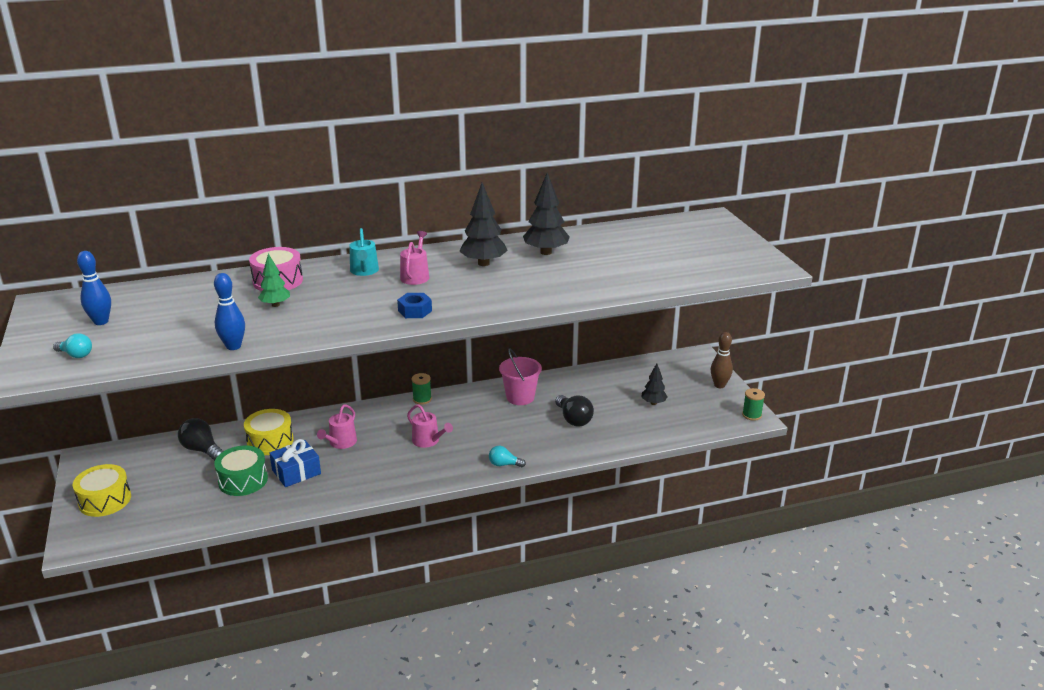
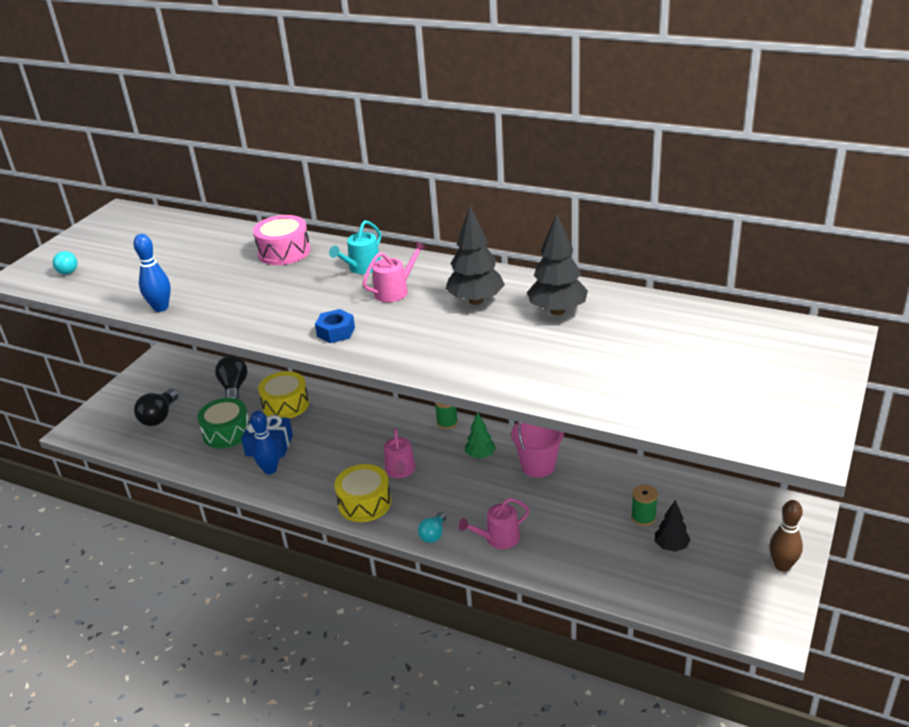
camera: 45 degrees right, 5 degrees up
(101, 322) = (122, 244): blue bowling pin -> blue bowling pin (270, 470)
(105, 500) = (131, 401): yellow drum -> yellow drum (364, 503)
(275, 305) = (247, 277): green tree -> green tree (480, 456)
(341, 443) = (332, 434): pink watering can -> pink watering can (498, 538)
(504, 464) = (433, 534): turquoise light bulb -> turquoise light bulb turned 120 degrees counterclockwise
(573, 419) = (560, 520): black light bulb -> black light bulb (159, 417)
(751, 415) = (775, 628): green spool -> green spool (643, 517)

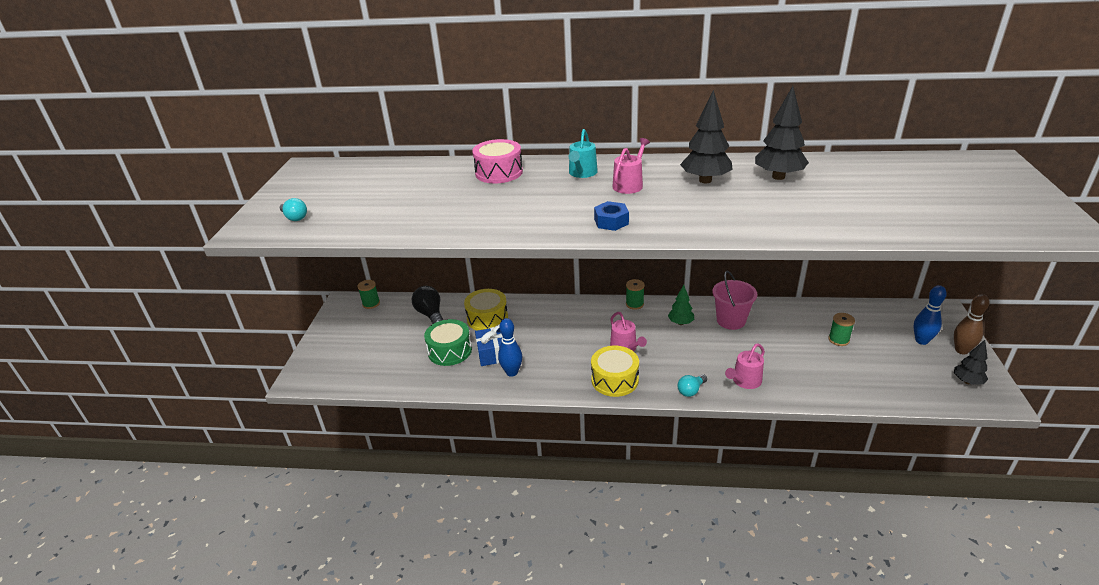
camera: 20 degrees left, 0 degrees up
(159, 417) = (376, 351): black light bulb -> none
(161, 308) = (423, 231): blue bowling pin -> blue bowling pin (921, 341)
(186, 363) = (371, 304): none -> green spool
(433, 534) = (691, 390): turquoise light bulb -> turquoise light bulb turned 45 degrees clockwise
(671, 546) = (875, 355): black tree -> black tree (967, 381)

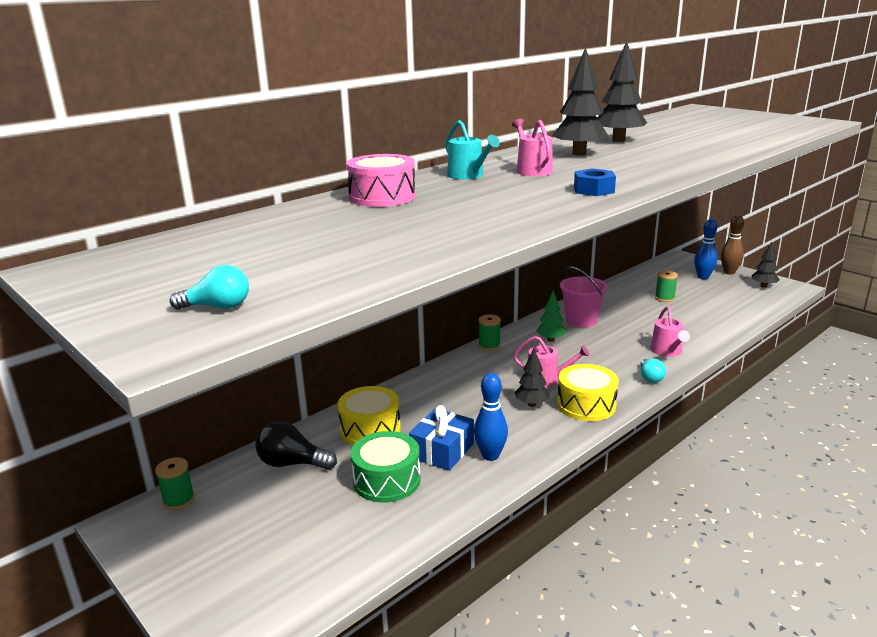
camera: 50 degrees left, 10 degrees down
(586, 358) = (532, 404): none -> black tree

